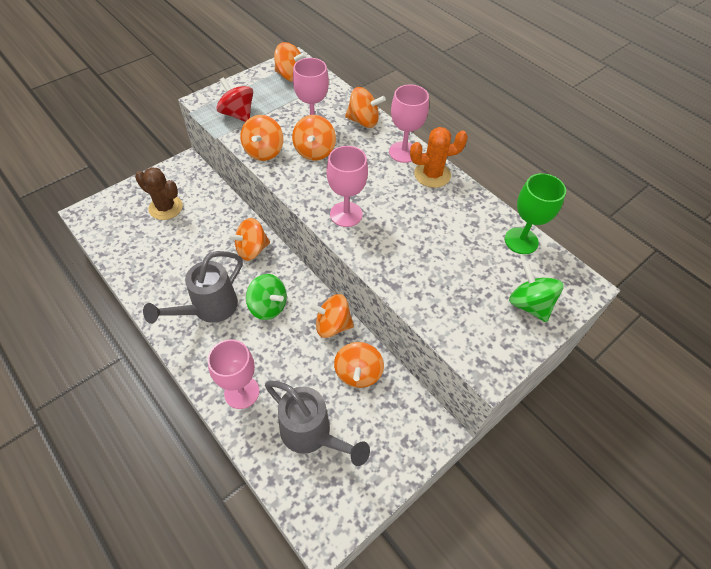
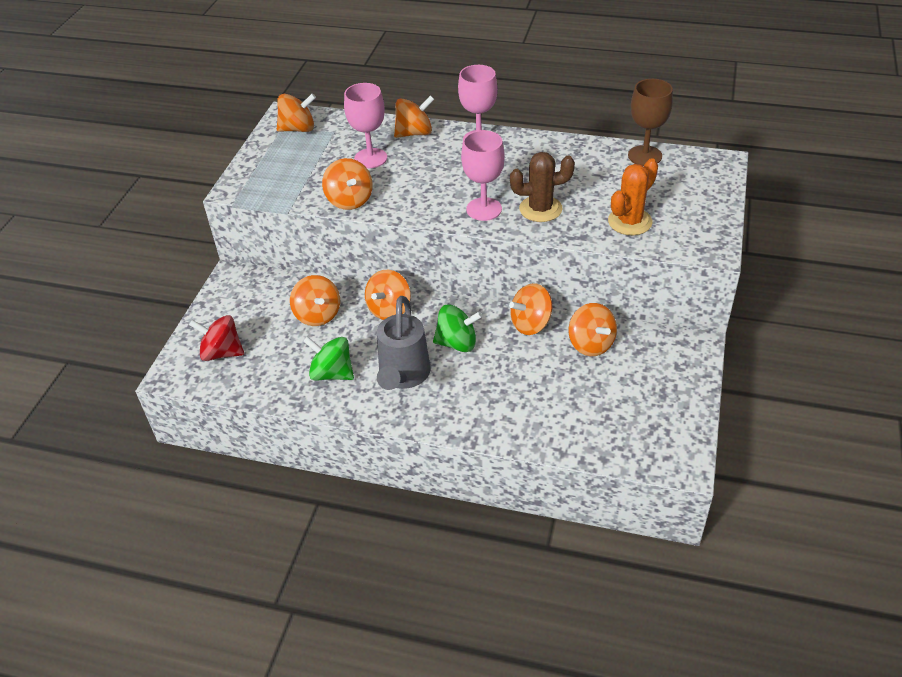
camera: 30 degrees left, 10 degrees down
(166, 207) = (257, 323): brown cactus -> brown cactus (540, 209)
(237, 114) = (285, 184): red spinning top -> red spinning top (222, 352)
(241, 392) = (507, 417): pink goblet -> none
(312, 434) = (601, 408): grey watering can -> none
(314, 151) = (398, 177): orange spinning top -> orange spinning top (318, 315)
(432, 175) = (523, 144): orange cactus -> orange cactus (630, 222)
(521, 241) = (645, 156): green goblet -> brown goblet
(529, 304) = (696, 194): green spinning top -> green spinning top (332, 373)

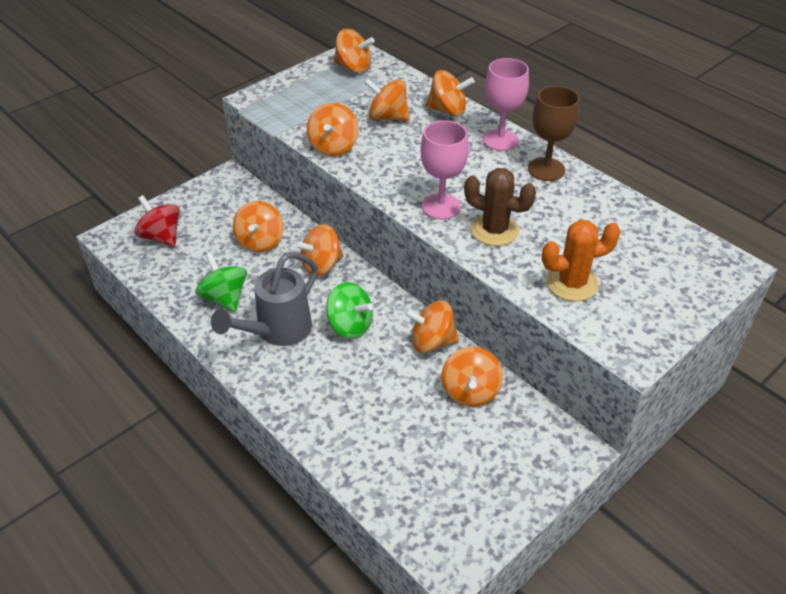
camera: 30 degrees right, 0 degrees up
(370, 158) = (387, 117): pink goblet -> orange spinning top
(645, 156) = (653, 224): brown goblet -> brown goblet (546, 169)

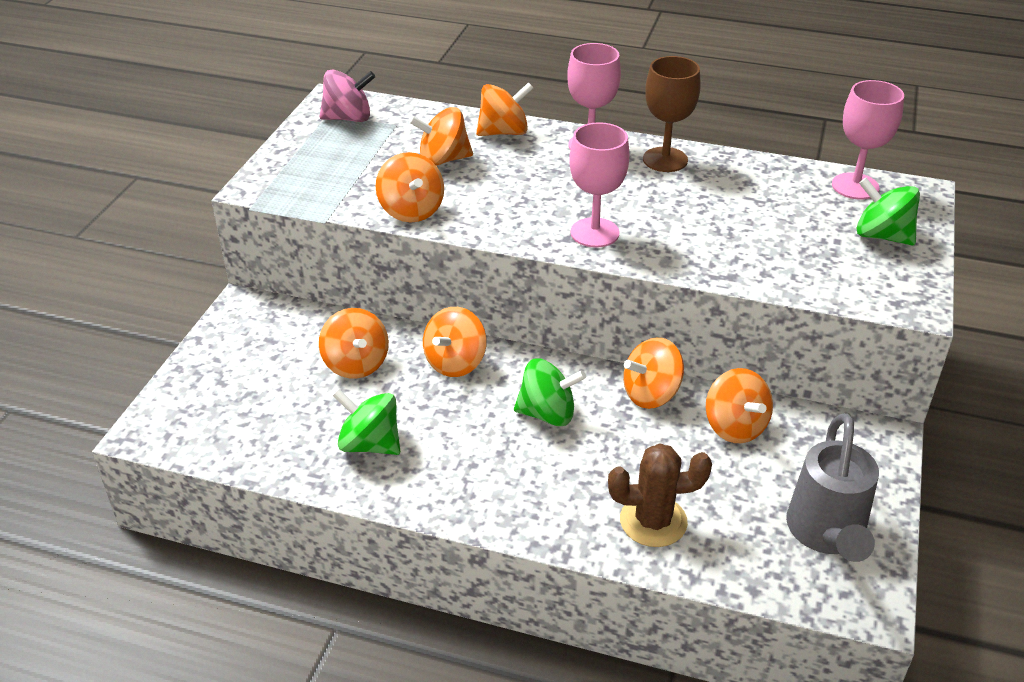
camera: 30 degrees left, 5 degrees down
(161, 237) = (219, 406): red spinning top -> none
(277, 331) = (469, 455): grey watering can -> grey watering can (826, 535)
(353, 68) = (348, 118): orange spinning top -> pink spinning top
(494, 230) = (672, 237): brown cactus -> brown cactus (653, 521)
(572, 283) = (796, 261): orange cactus -> none
(663, 290) = (882, 236): none -> green spinning top
(681, 242) = (855, 186): none -> pink goblet

